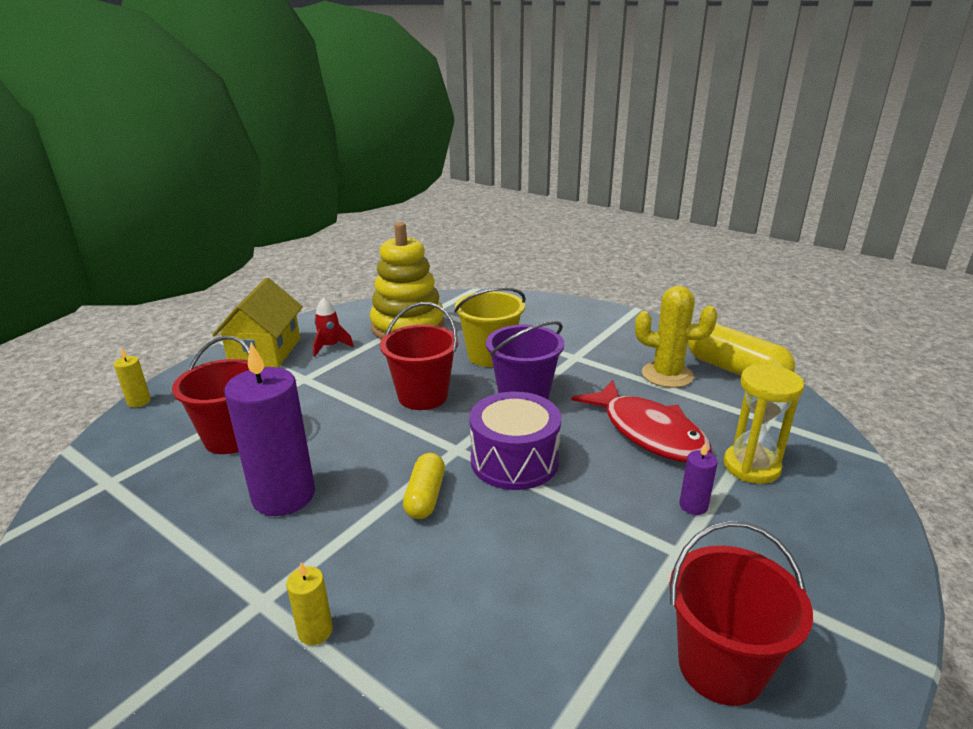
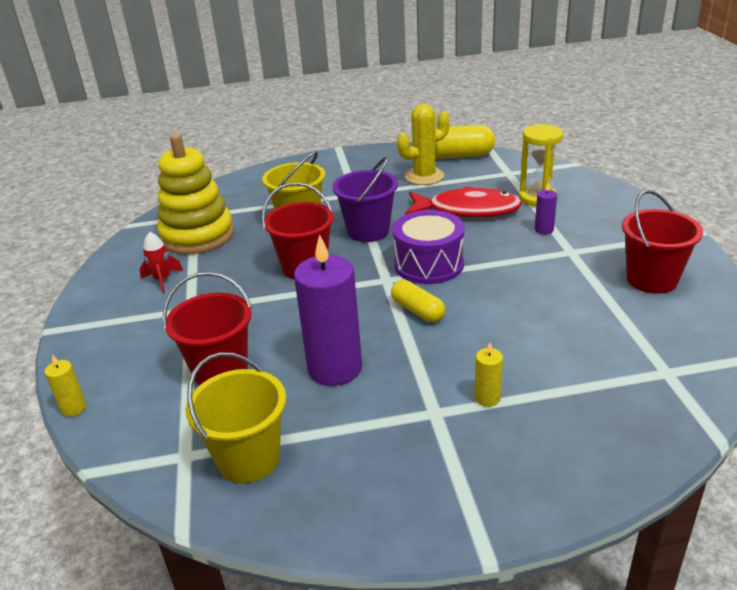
camera: 45 degrees left, 5 degrees up
(120, 518) = (248, 458): none -> yellow bucket
(265, 352) = (110, 314): yellow house -> none

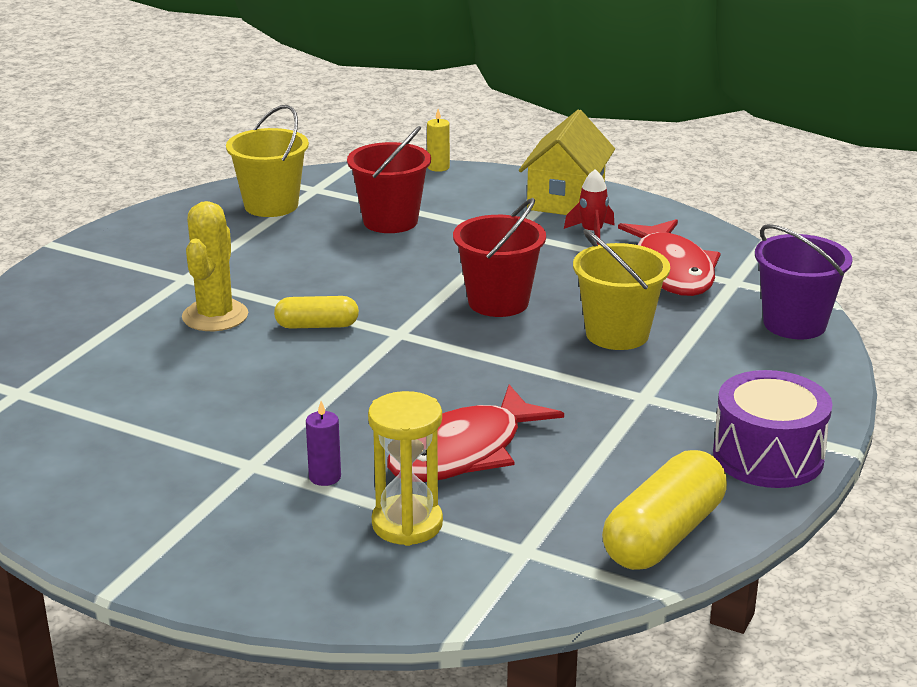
camera: 125 degrees right, 5 degrees down
(105, 314) = (566, 199): none -> yellow house
(197, 236) = (672, 270): yellow stacking toy -> red fish
(335, 368) = (308, 261): purple candle -> none
(368, 231) = (520, 364): purple bucket -> purple bucket (794, 324)
(424, 176) = (622, 471): yellow cactus -> yellow cactus (215, 316)
(428, 264) = (385, 367): purple drum -> purple drum (768, 456)
(487, 398) = (156, 303): yellow candle -> none
(651, 279) = (114, 478): red bucket -> none

